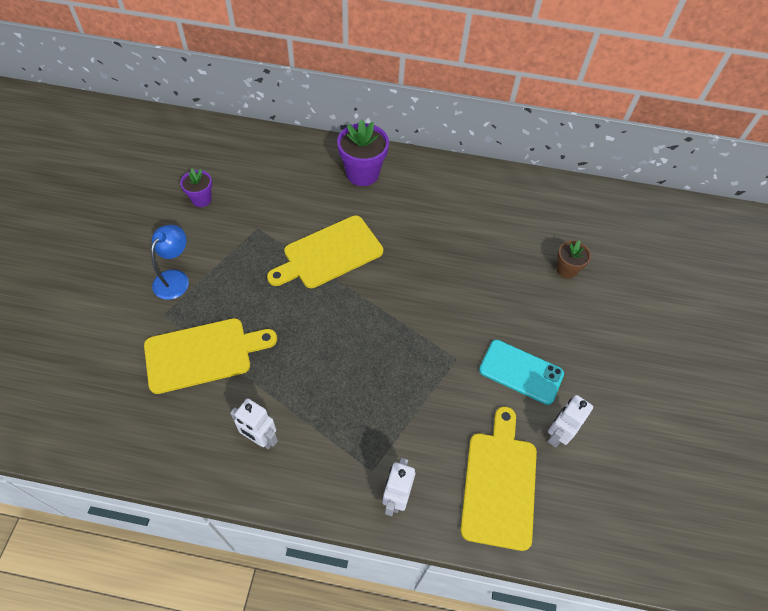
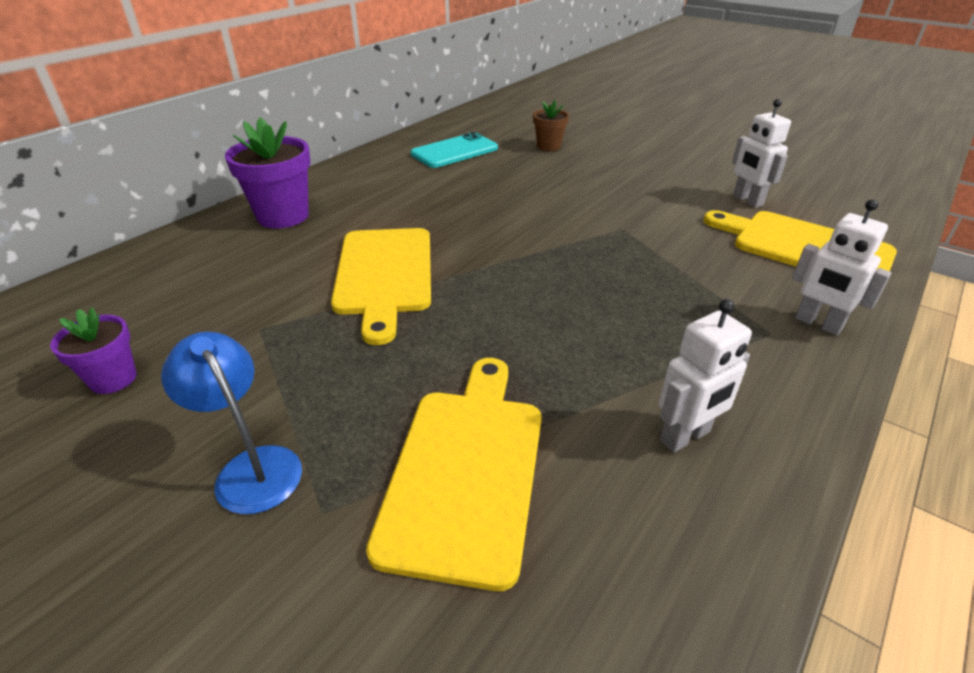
camera: 60 degrees left, 20 degrees down
(521, 372) = (660, 198): turquoise phone -> turquoise phone (454, 151)

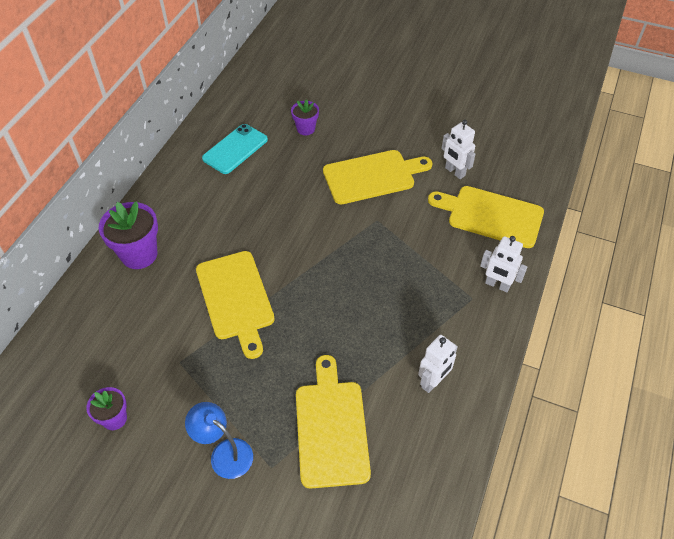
camera: 15 degrees left, 15 degrees up
(548, 146) = (305, 129): brown flower pot -> purple flower pot
(625, 191) = (372, 176): none -> yellow cutting board

